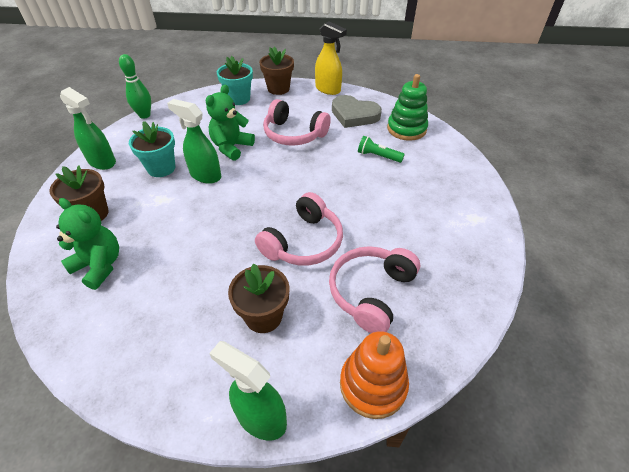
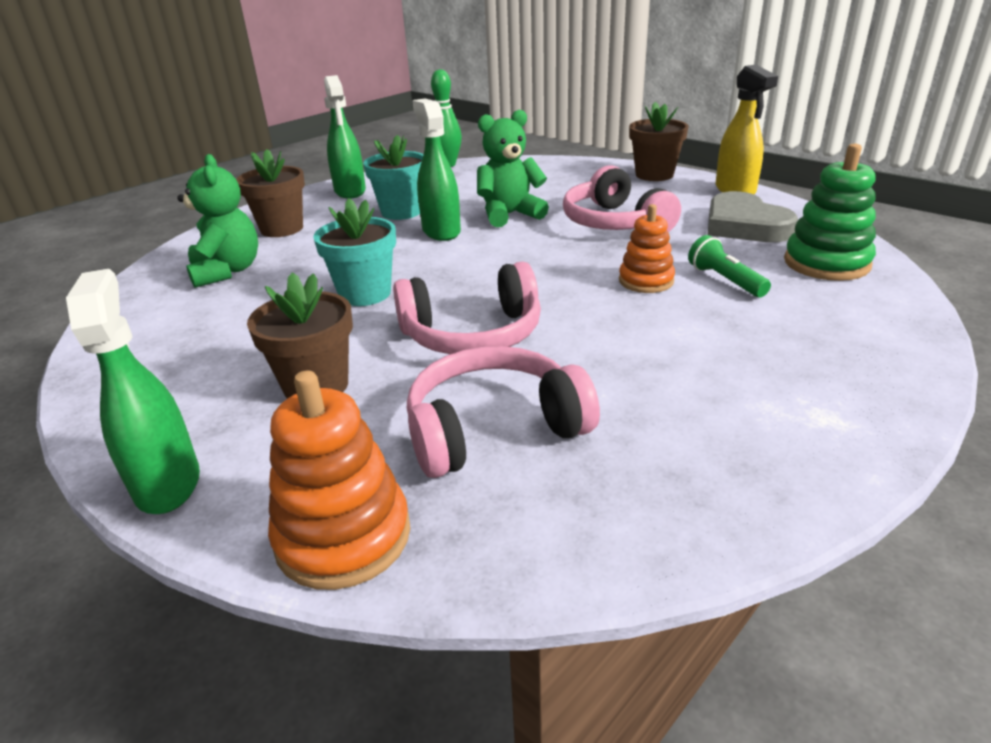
camera: 40 degrees right, 15 degrees down
(238, 99) = (583, 173): turquoise flower pot -> turquoise flower pot (365, 294)
(346, 170) = (646, 281): none -> orange stacking toy

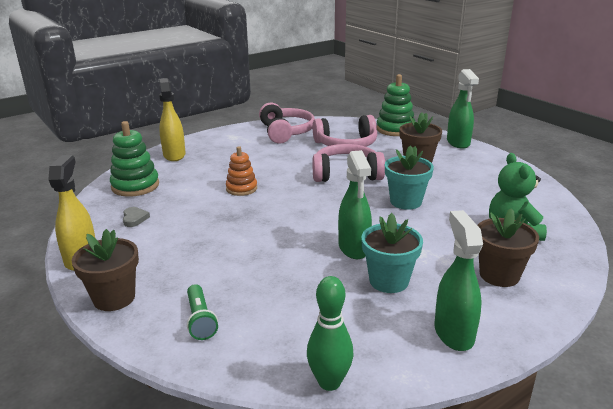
camera: 170 degrees left, 5 degrees down
(343, 536) = (395, 129): orange stacking toy -> green stacking toy
(509, 215) = (291, 259): green teddy bear -> none
(615, 223) = (216, 235): pink headphones -> pink headphones (285, 132)
(725, 280) = (201, 183): green flashlight -> green flashlight (200, 320)
(744, 225) = (134, 218): grey heart -> grey heart, size x0.44
(875, 333) = (174, 155): none -> yellow spray bottle

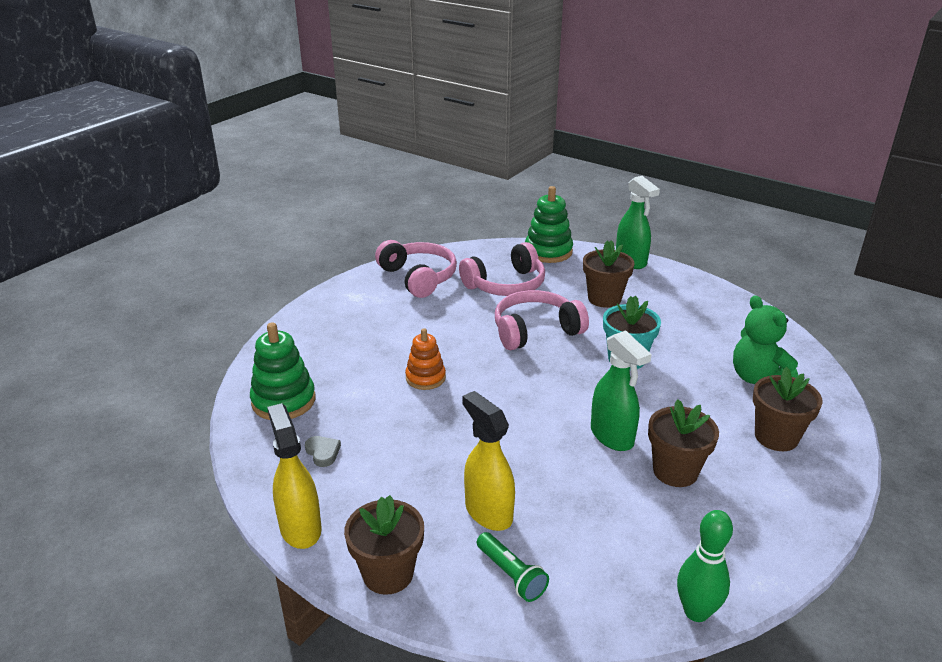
camera: 20 degrees left, 5 degrees up
(174, 155) = (298, 340): yellow spray bottle -> yellow spray bottle (488, 512)
(389, 281) = (675, 471): turquoise flower pot -> brown flower pot
(453, 333) = (775, 519): green spray bottle -> none

